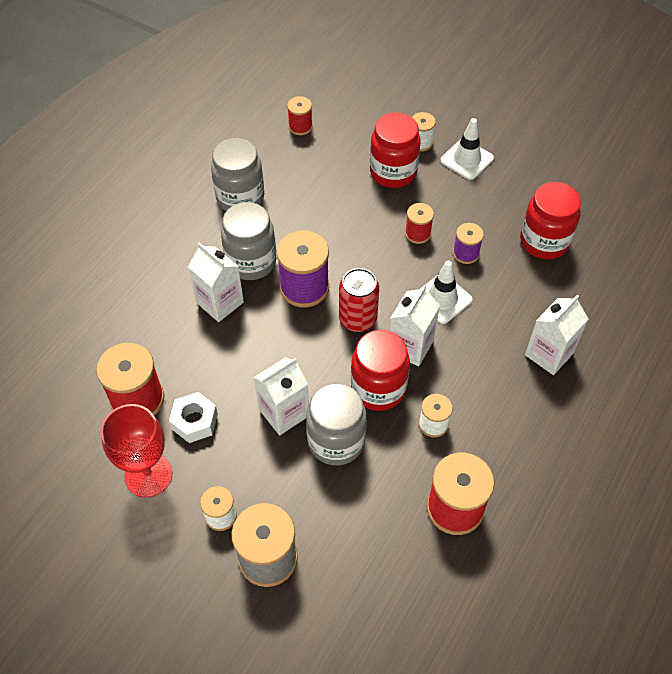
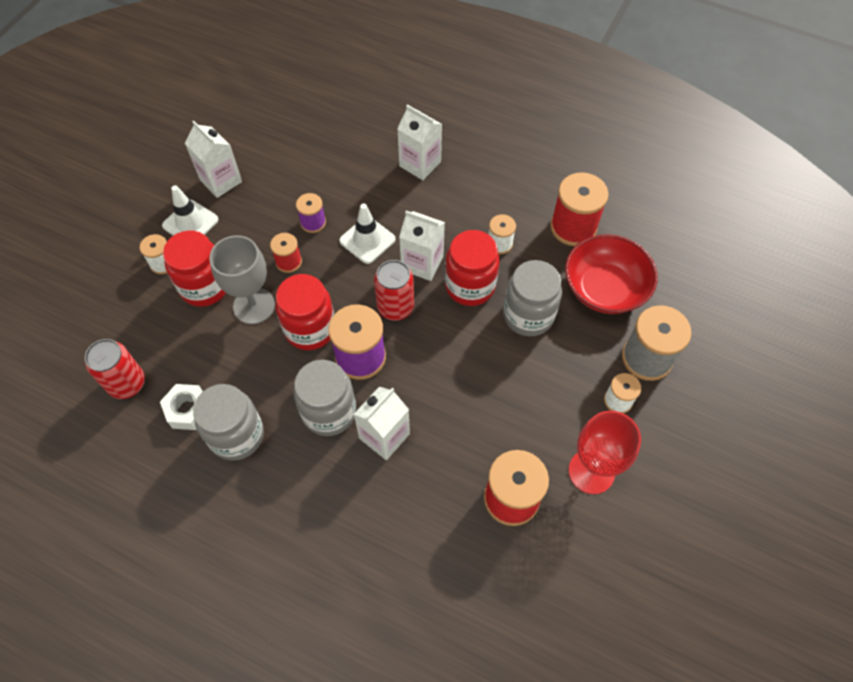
camera: 95 degrees left, 5 degrees up
(195, 421) = (528, 438): white nut -> white nut (188, 410)
(284, 412) = (506, 360): white carton -> white carton (221, 181)
(300, 127) = (127, 383): red spool -> red can
(365, 529) = (604, 288): none -> red bowl
(369, 208) = (254, 306): none -> grey goblet
(544, 242) = (298, 163): red jar -> red jar (310, 329)

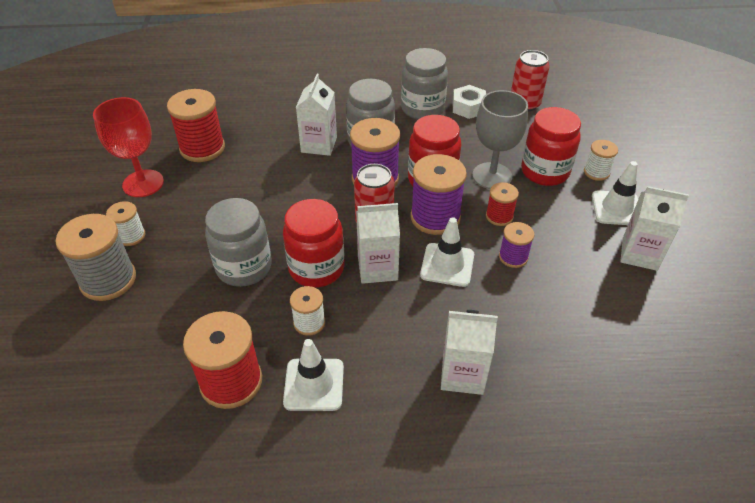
camera: 150 degrees right, 15 degrees down
(341, 287) = (435, 217): none -> purple spool
(519, 201) = (314, 384): none -> white traffic cone
(604, 288) = (170, 327): red bowl -> none

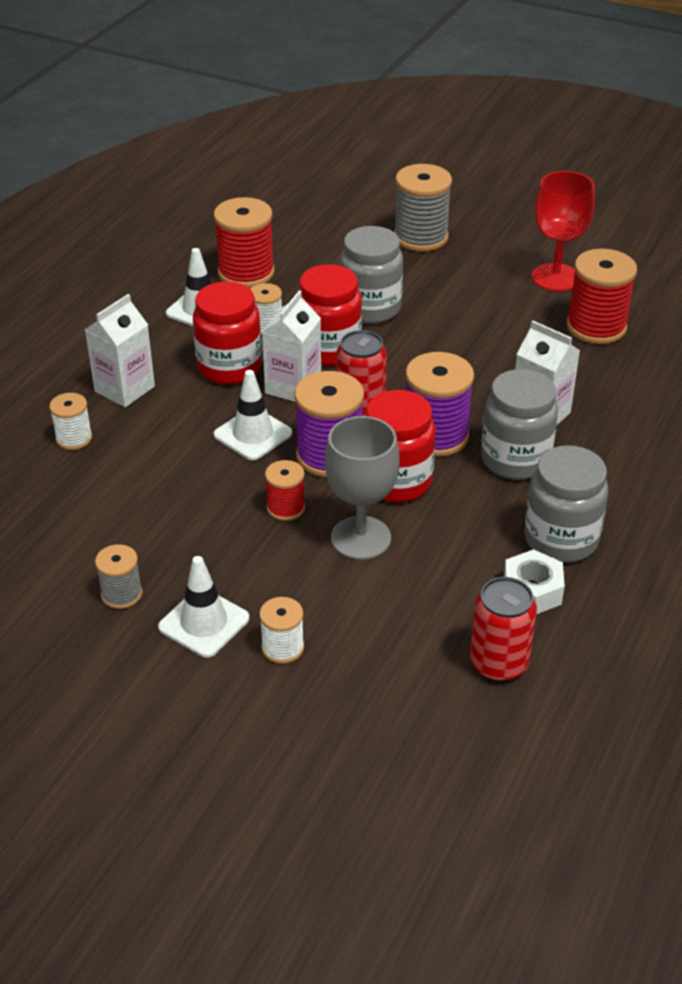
camera: 120 degrees right, 5 degrees down
(131, 236) = (473, 257): white spool -> white spool (74, 438)
(513, 257) = (217, 487): purple spool -> none
(544, 172) = (327, 594): red jar -> red jar (229, 367)
(639, 254) = (121, 594): white carton -> grey spool

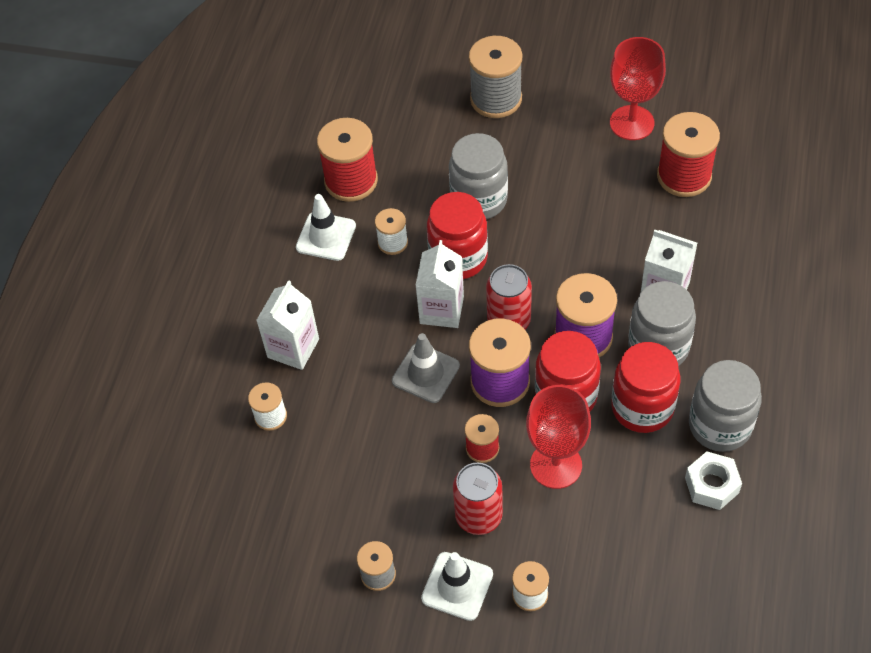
camera: 10 degrees left, 15 degrees up
(229, 367) = (377, 300): red jar -> red jar (642, 407)
(253, 434) = (425, 373): white traffic cone -> grey traffic cone
(361, 538) = (556, 465): grey goblet -> red goblet
(498, 663) = (706, 565): red can -> red can (478, 516)

